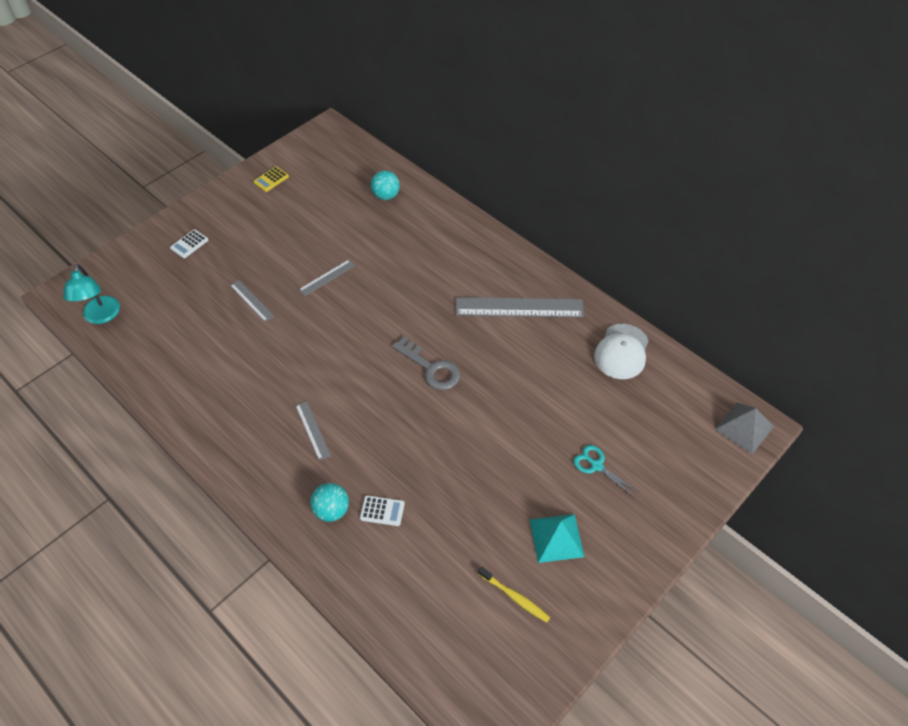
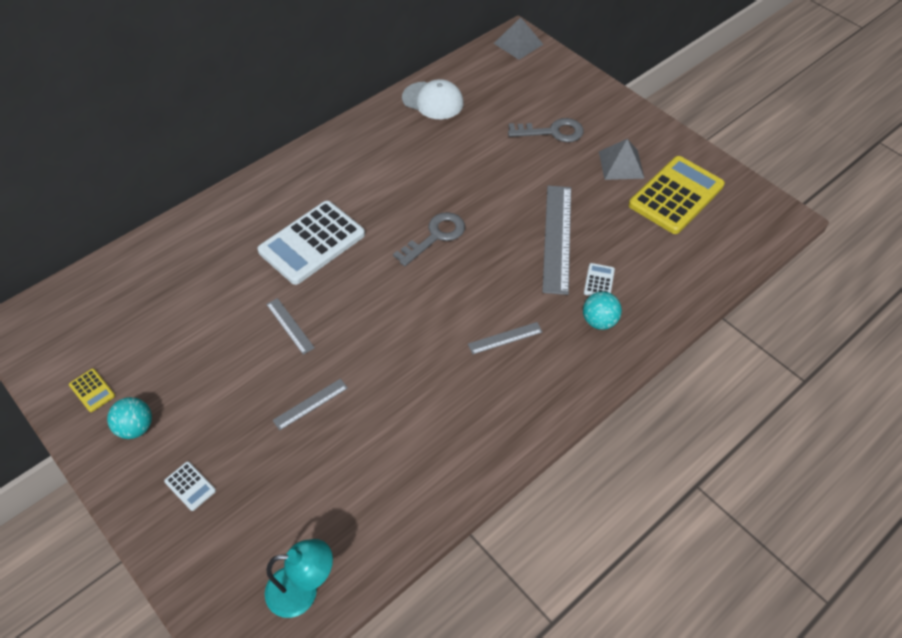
camera: 85 degrees left, 0 degrees up
(386, 196) = (168, 265): turquoise ball -> turquoise ball (136, 427)
(416, 280) = (312, 243): none -> white calculator
(514, 597) = (676, 195): yellow toothbrush -> yellow calculator
(519, 307) = (368, 163): grey ruler -> grey ruler (557, 238)
(556, 538) = (621, 164): turquoise pyramid -> grey pyramid
(596, 466) = (552, 132): turquoise scissors -> grey key

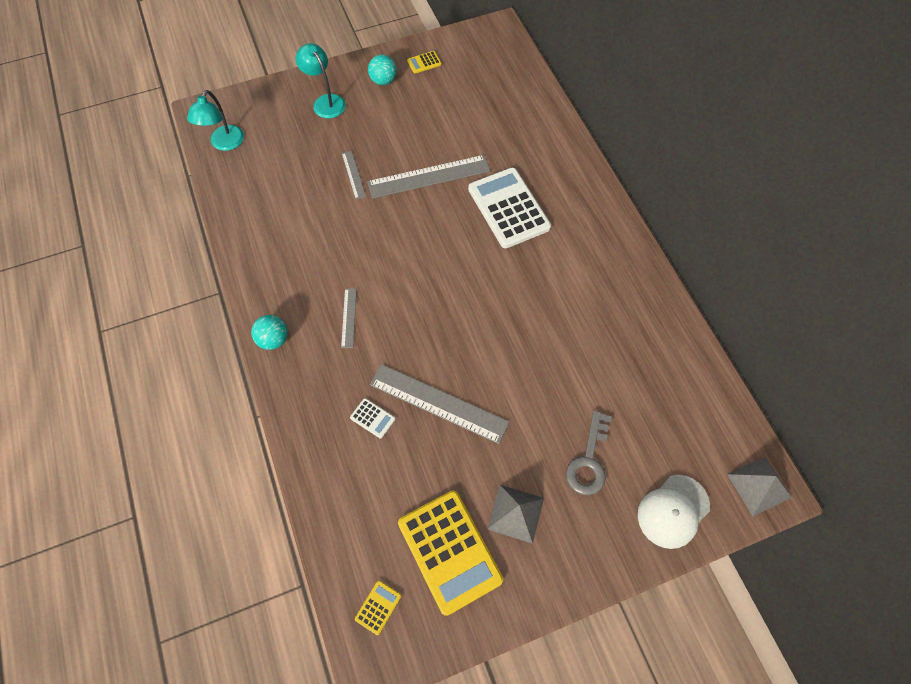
camera: 110 degrees right, 10 degrees up
(190, 486) = (325, 102): white calculator -> turquoise lamp
(290, 326) = (429, 176): grey ruler -> grey ruler, size x2.02
(433, 101) = (672, 356): white cap -> white cap (673, 511)
(435, 236) = (480, 301): grey key -> none
(599, 321) = (330, 399): turquoise ball -> turquoise ball (273, 339)
(746, 226) = (378, 607): none -> yellow calculator

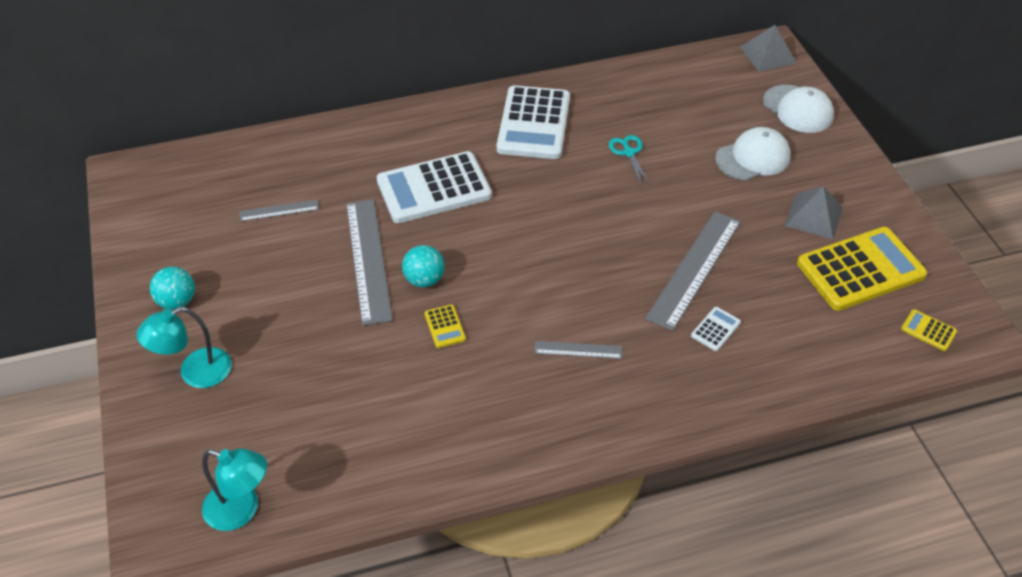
camera: 85 degrees left, 15 degrees down
(273, 339) = (607, 432): turquoise ball -> turquoise ball (424, 280)
(353, 175) = (346, 341): grey ruler -> grey ruler (279, 210)
(424, 63) = (158, 254): yellow calculator -> yellow calculator (445, 326)
(576, 349) = (628, 153): none -> turquoise scissors
(589, 460) = (753, 158): grey key -> white cap
(600, 272) = (534, 123): none -> white calculator

